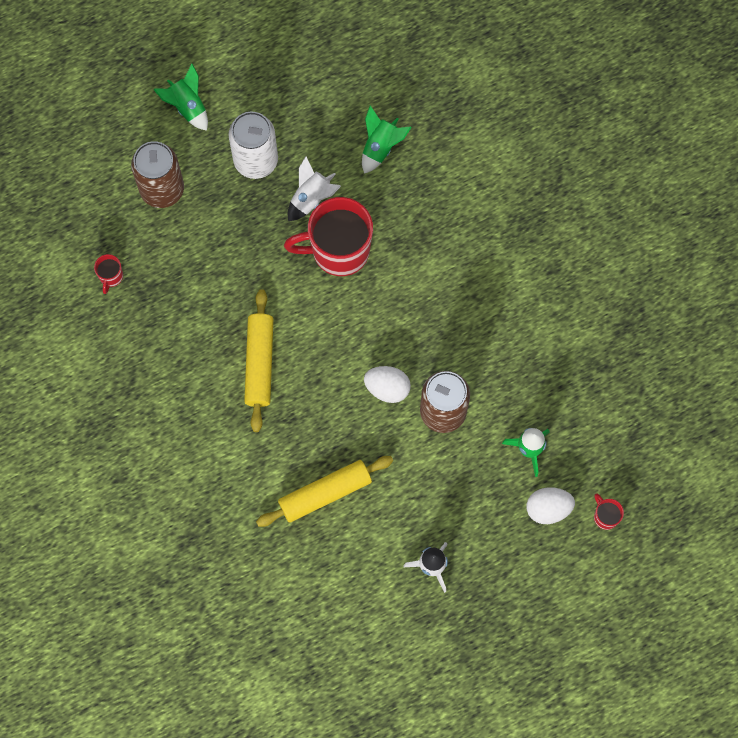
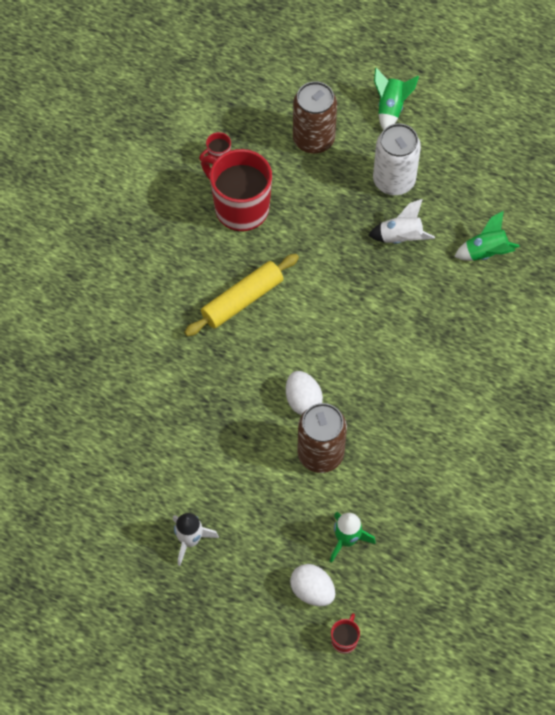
camera: 50 degrees right, 10 degrees down
(325, 493) = (182, 420): yellow rolling pin -> none
(338, 250) = (378, 286): red mug -> red mug (240, 207)

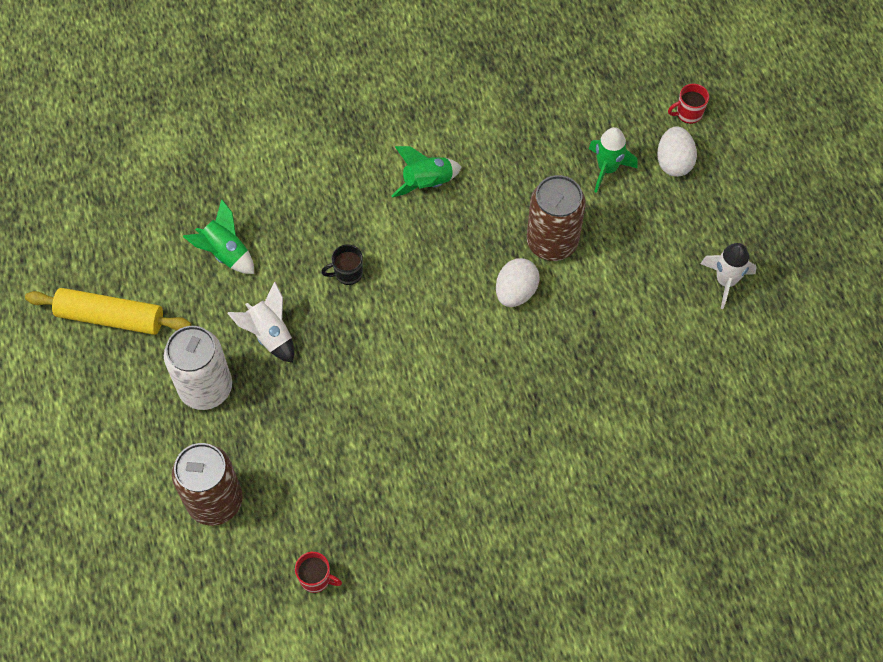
camera: 130 degrees left, 0 degrees up
(240, 207) = (359, 507): red mug -> none
(242, 300) = (462, 421): yellow rolling pin -> yellow rolling pin (111, 318)
(390, 108) = (113, 455): green rocket -> green rocket (427, 183)
(407, 311) = (347, 274): none -> black mug

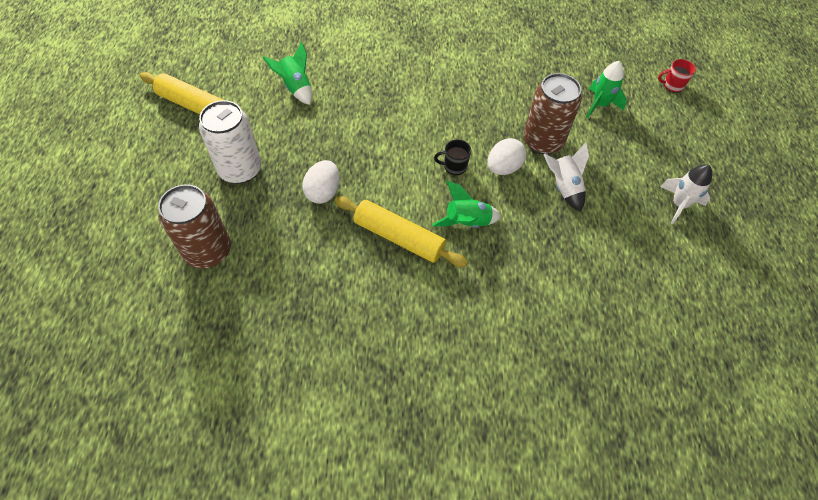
camera: 15 degrees right, 5 degrees down
(270, 335) = (304, 147): white rocket -> white rocket (563, 187)
(316, 578) = (260, 336): red mug -> none
(347, 274) = (378, 123): black mug -> black mug (454, 167)
(424, 418) = (399, 237): none -> yellow rolling pin
(427, 183) = (460, 81): green rocket -> green rocket (467, 223)
(673, 162) = (653, 113): white egg -> white egg (323, 192)

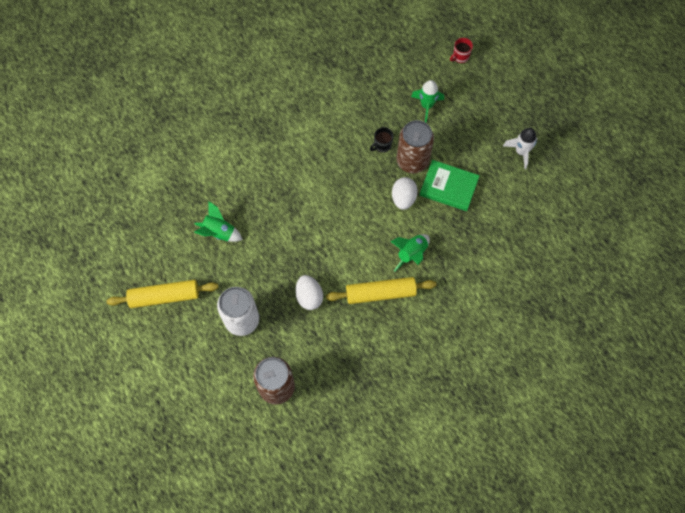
camera: 35 degrees left, 10 degrees up
(454, 167) = (373, 219): black mug -> black mug (382, 145)
(563, 187) = (448, 187): white rocket -> green book

